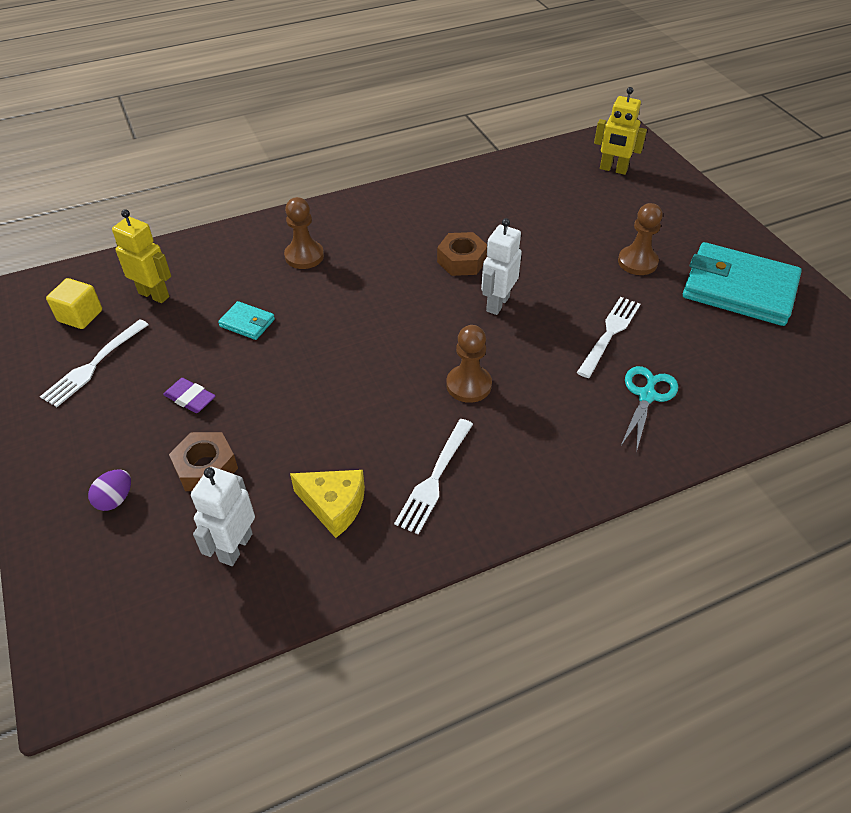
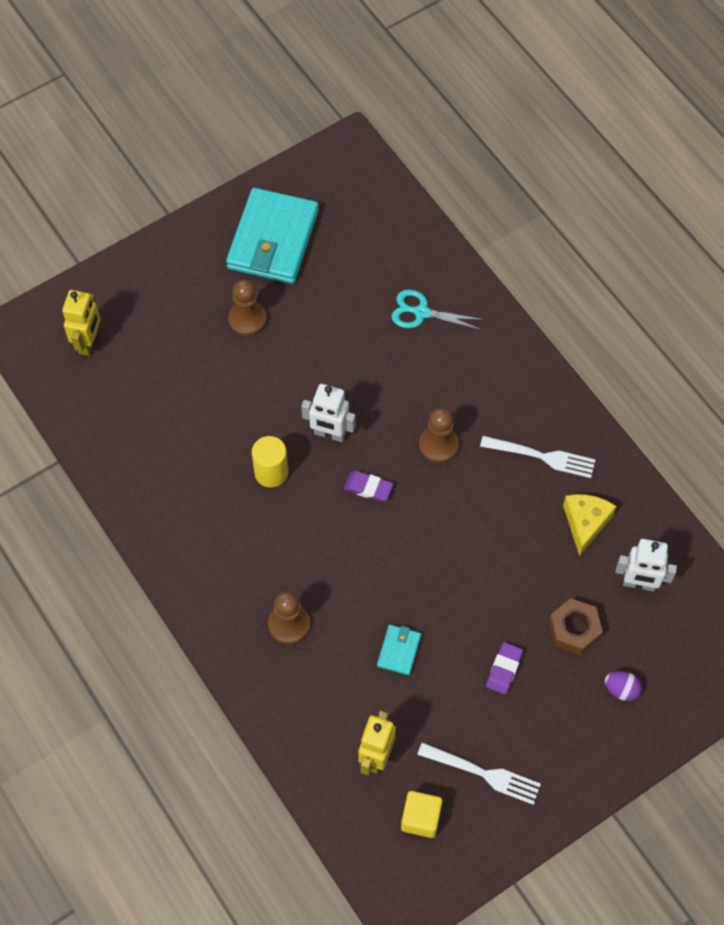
camera: 100 degrees left, 15 degrees up
(429, 323) = (368, 488): none -> purple eraser
(462, 261) = (271, 472): brown nut -> yellow cylinder
(609, 334) = (352, 340): white fork -> none

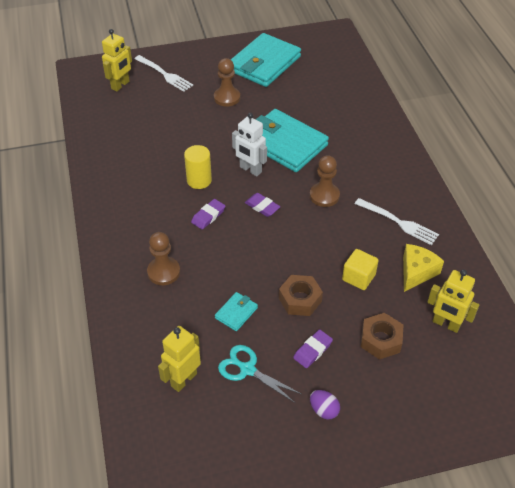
camera: 20 degrees right, 15 degrees down
(307, 524) = (208, 216): none -> purple eraser
(357, 376) = (284, 144): none -> turquoise wallet
(421, 312) = (345, 121): turquoise scissors -> turquoise scissors (247, 369)
(421, 818) = (197, 437): yellow cube -> yellow cube (358, 277)
(465, 607) = (300, 299): none -> brown nut
(483, 773) = (264, 420): white fork -> white fork (164, 74)
(621, 689) = (404, 395): purple egg -> purple egg (324, 410)
(639, 584) = (446, 324): white robot -> yellow robot

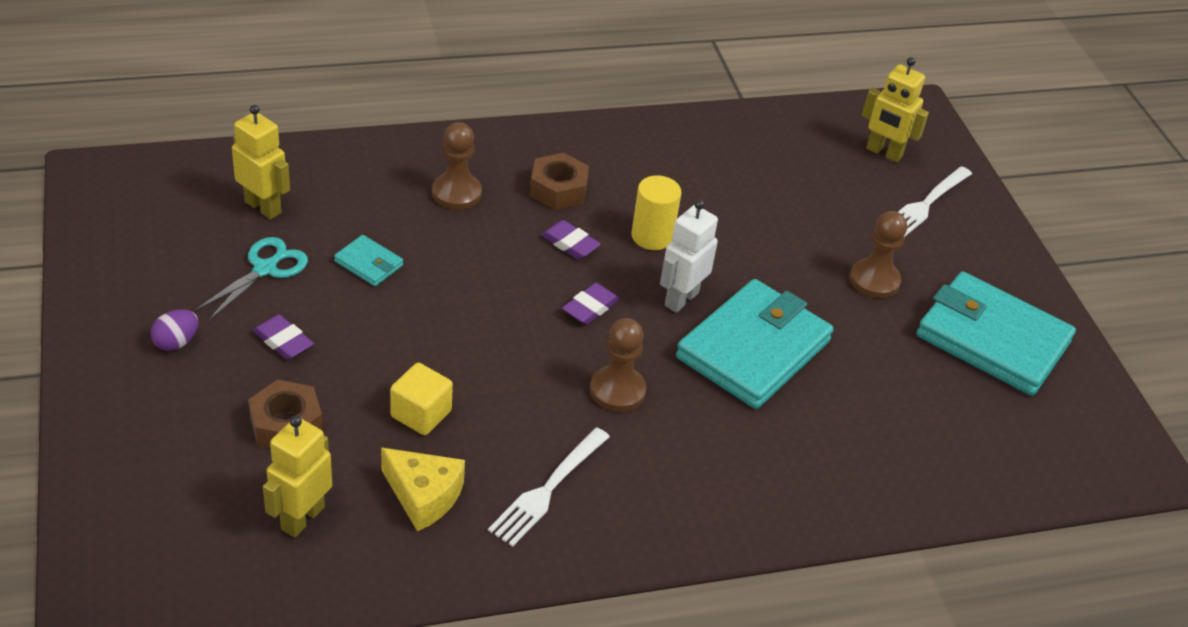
camera: 85 degrees right, 5 degrees down
(300, 299) = (383, 336): brown nut -> brown nut (558, 189)

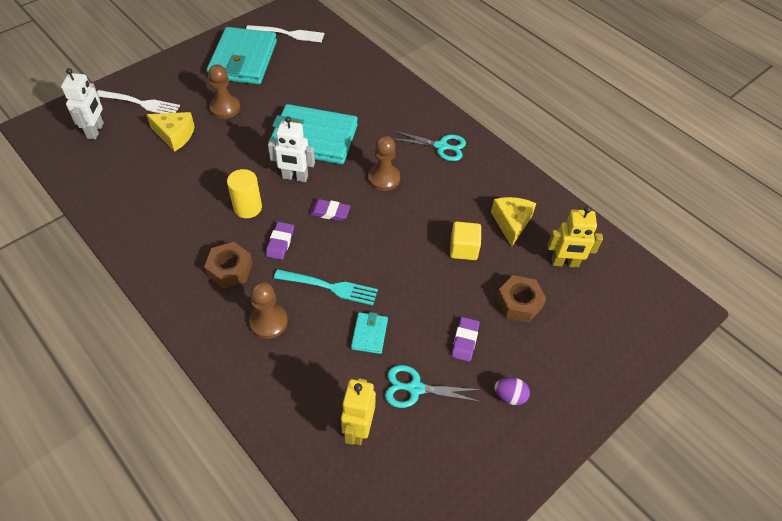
camera: 115 degrees left, 10 degrees up
(465, 259) = (330, 287): none -> turquoise fork
(548, 489) = (467, 180): white fork -> white fork (288, 34)
(644, 495) = (441, 146): none -> turquoise scissors
(837, 216) = (175, 135): none -> yellow cheese
(884, 153) = (96, 131): yellow robot -> white robot

